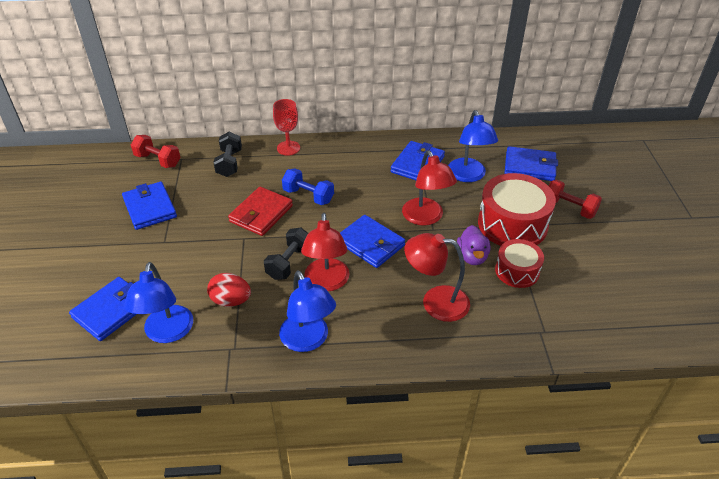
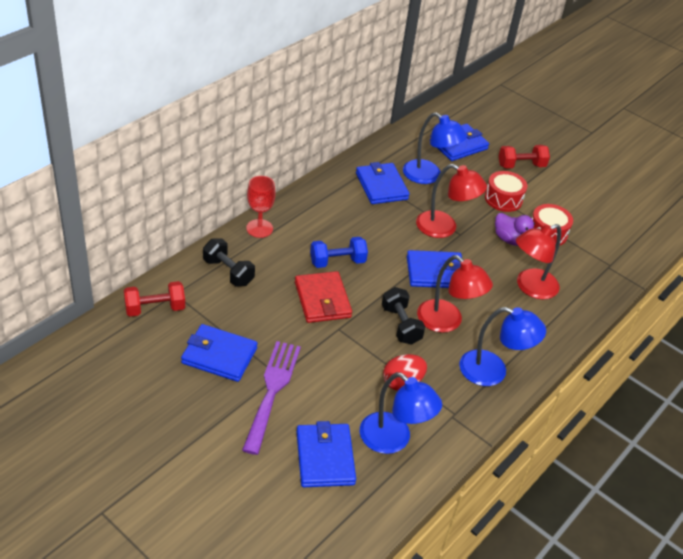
camera: 50 degrees left, 0 degrees up
(146, 248) = (272, 390): none -> purple fork
(512, 224) = (503, 199): red drum -> red drum, size x0.59

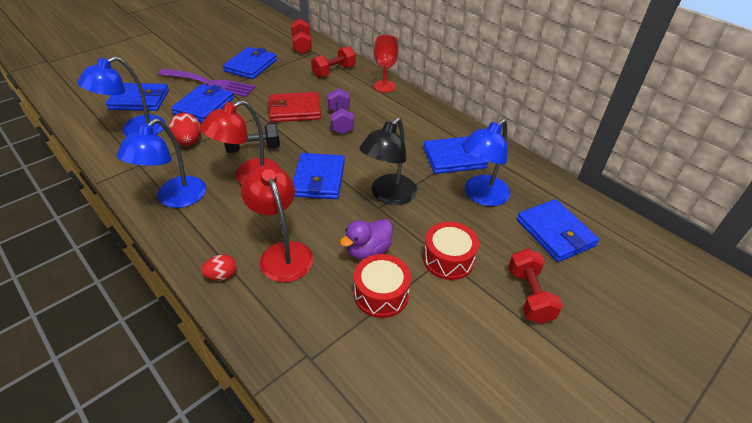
camera: 100 degrees right, 0 degrees up
(228, 272) = (334, 71): black dumbbell -> red dumbbell
(328, 385) = (204, 106): none -> blue wallet
(337, 261) = (340, 121): blue dumbbell -> purple dumbbell
(444, 228) = (388, 196): red lamp -> black lamp
(565, 320) = (222, 275): none -> red egg

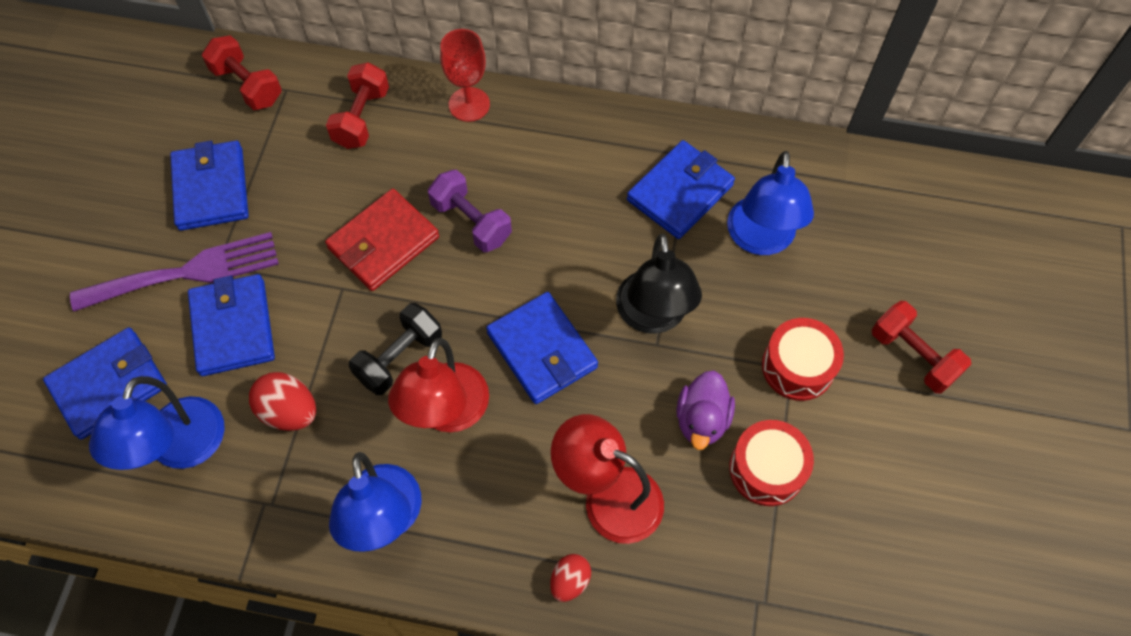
camera: 35 degrees left, 20 degrees up
(555, 233) = (879, 243): blue wallet -> none

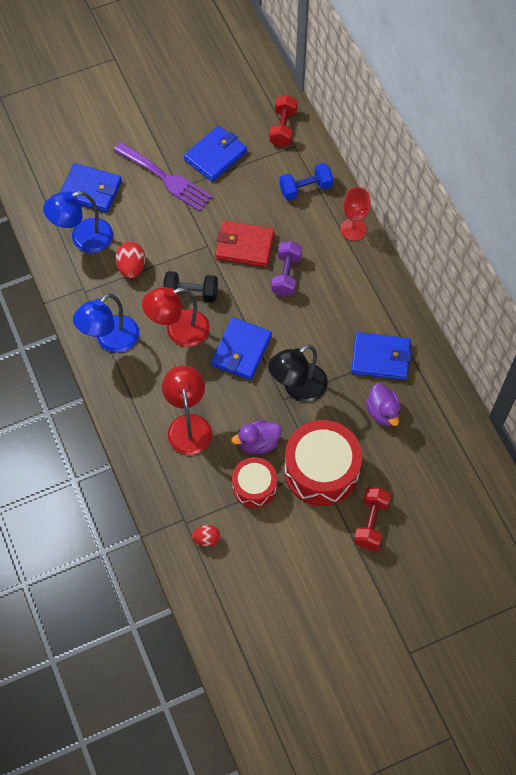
camera: 55 degrees right, 0 degrees up
(233, 327) = (154, 216): blue wallet -> none
(362, 118) = (305, 189): red dumbbell -> blue dumbbell
(570, 581) = (137, 433): red egg -> red egg (206, 539)
(760, 239) = (383, 412): blue lamp -> purple duck
(797, 367) = (321, 470): red drum -> red drum, size x1.70

